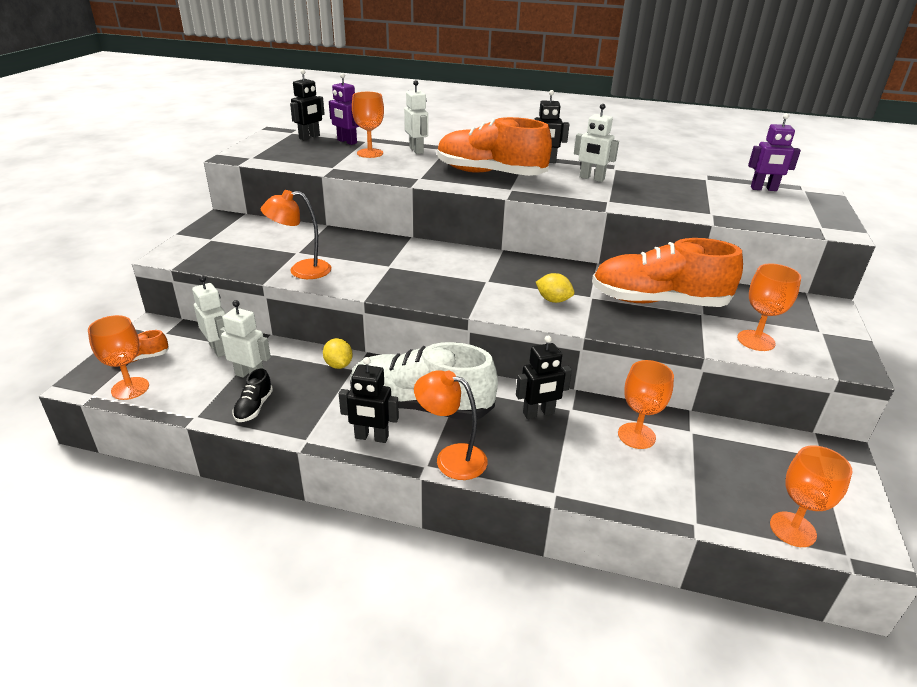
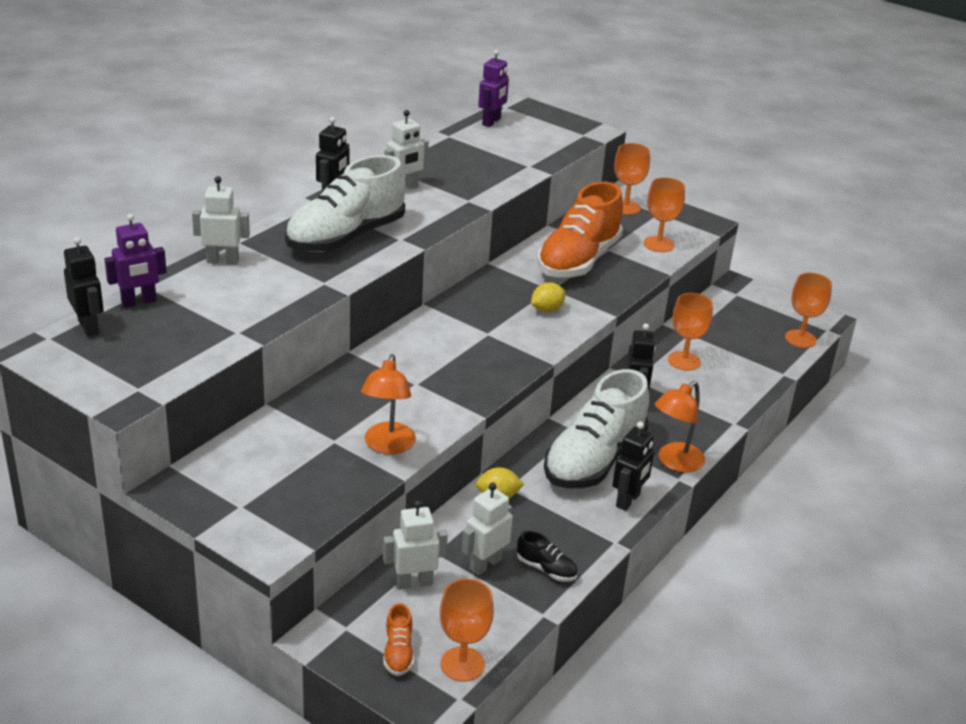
camera: 70 degrees left, 0 degrees up
(370, 153) = (205, 295): orange goblet -> orange goblet (625, 207)
(490, 174) = (345, 237): orange shoe -> white shoe

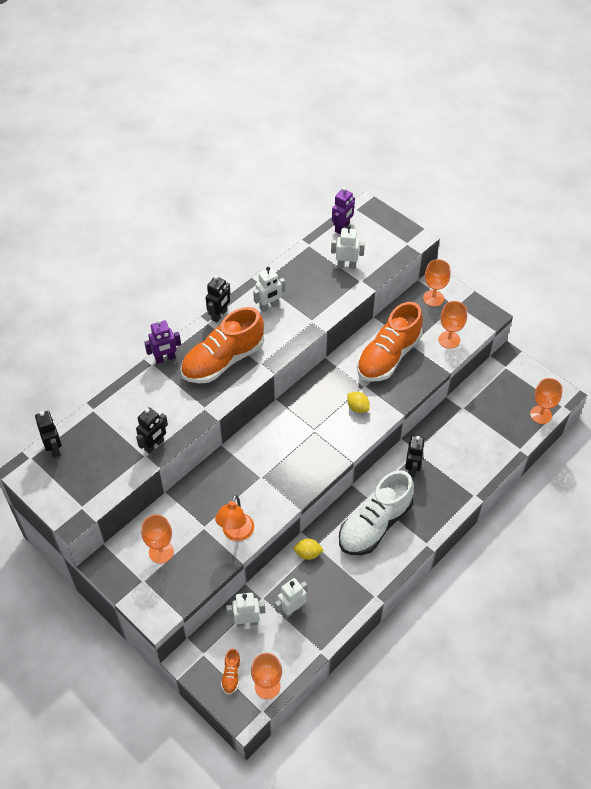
camera: 10 degrees right, 20 degrees up
(139, 302) = (86, 424): purple robot -> purple robot (165, 358)
(222, 261) = (141, 384): white robot -> white robot (346, 265)
(345, 237) = (223, 360): white shoe -> orange shoe
(546, 310) = (357, 407): yellow lemon -> yellow lemon turned 75 degrees clockwise
(546, 569) = (328, 616): black shoe -> none
(628, 500) = (390, 561): black robot -> black robot (154, 445)
(674, 462) = (427, 529): orange lamp -> none
(684, 361) = (453, 434): orange goblet -> orange goblet (161, 552)

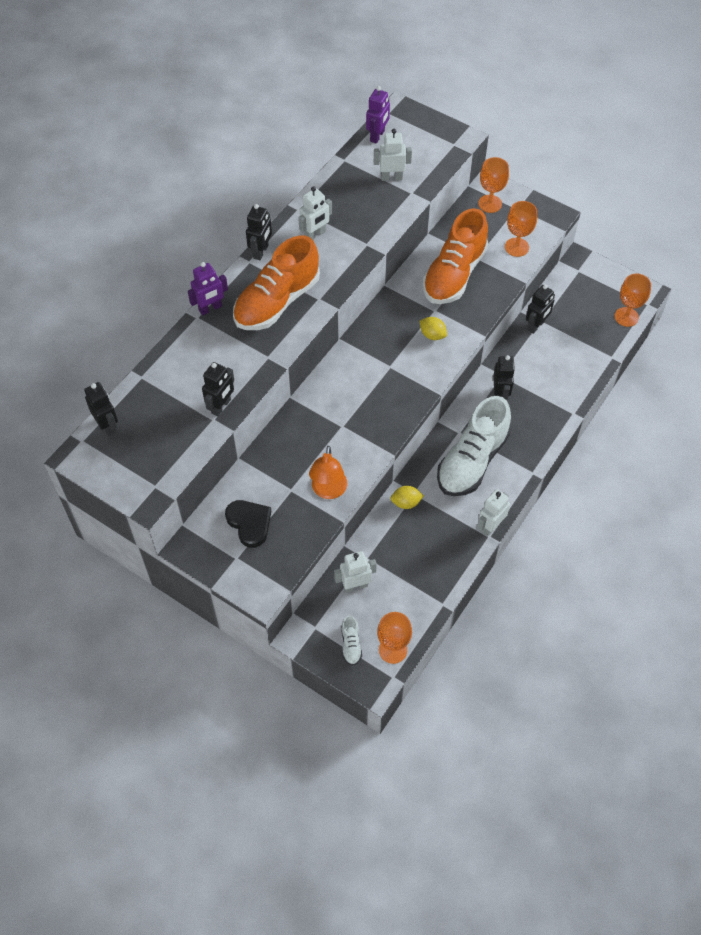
camera: 10 degrees left, 5 degrees up
(161, 552) = (249, 523): orange goblet -> black heart
(231, 675) = (351, 644): orange shoe -> white shoe
(292, 609) = (401, 565): white robot -> white robot (490, 526)
(457, 411) = (536, 326): none -> black robot

